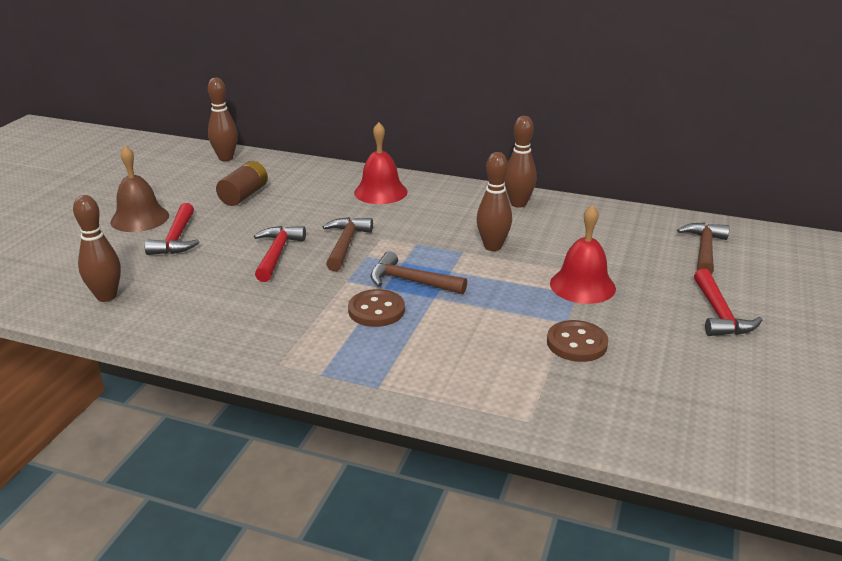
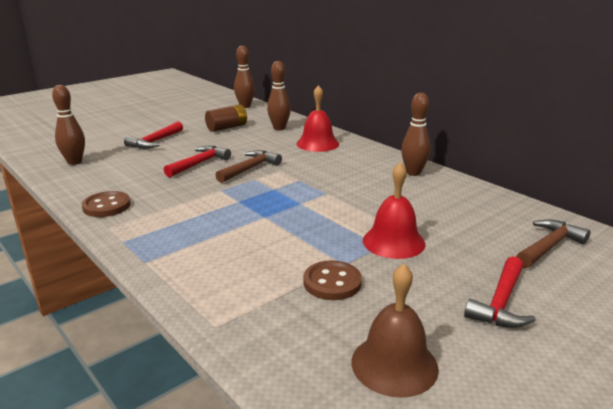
camera: 30 degrees right, 5 degrees down
(140, 218) = (151, 127): brown bell -> brown bell (394, 364)
(376, 310) = (213, 213): brown button -> brown button (106, 206)
(410, 281) = (262, 202): brown hammer -> none
(492, 246) = (354, 196): brown bowling pin -> brown bowling pin (279, 128)

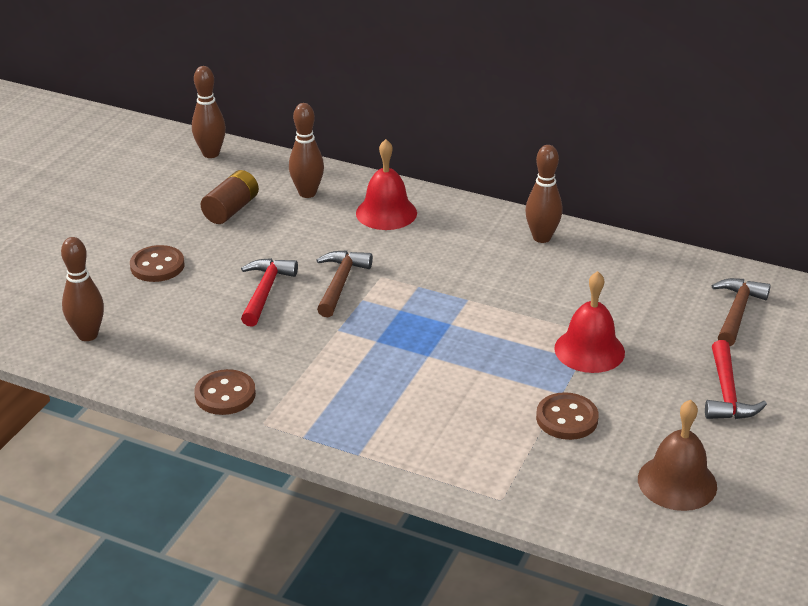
camera: 25 degrees left, 10 degrees up
(155, 142) = (157, 266): red hammer -> brown button

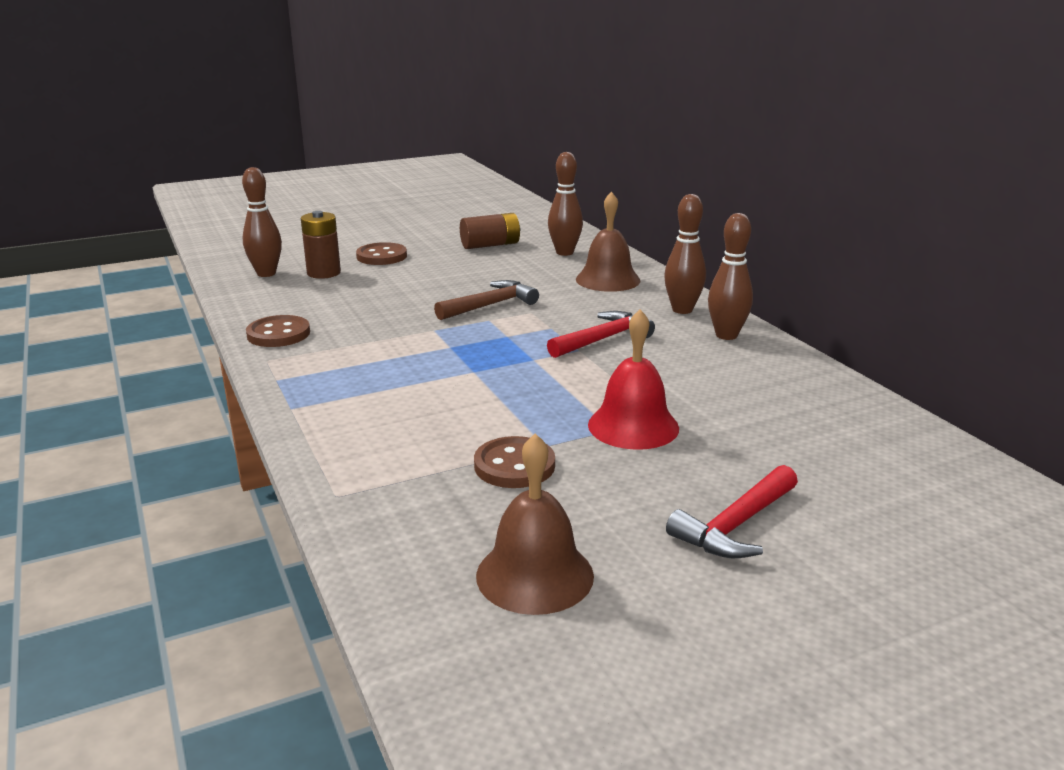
camera: 40 degrees right, 10 degrees down
(140, 310) = (324, 273): none -> brown battery
(211, 154) = (533, 216): brown bowling pin -> brown bowling pin (682, 310)
(265, 291) = (425, 291): red hammer -> red hammer (603, 339)
(386, 213) = (608, 280): red bell -> brown bell
(737, 312) = (867, 462): brown hammer -> none

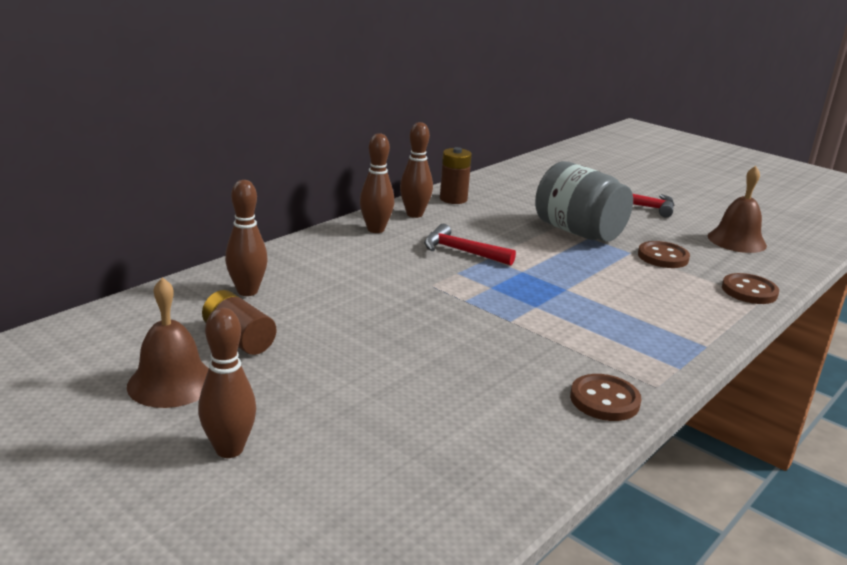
camera: 115 degrees left, 0 degrees up
(266, 273) = (453, 484): brown bowling pin -> brown bowling pin (229, 449)
(324, 273) = (416, 433): brown battery -> brown battery (453, 199)
(381, 256) = (324, 407): brown button -> brown button (749, 291)
(490, 305) = (431, 305): brown hammer -> none
(608, 280) = (322, 262): brown bell -> brown bell (171, 383)
(633, 426) = (578, 232): red bell -> grey jar

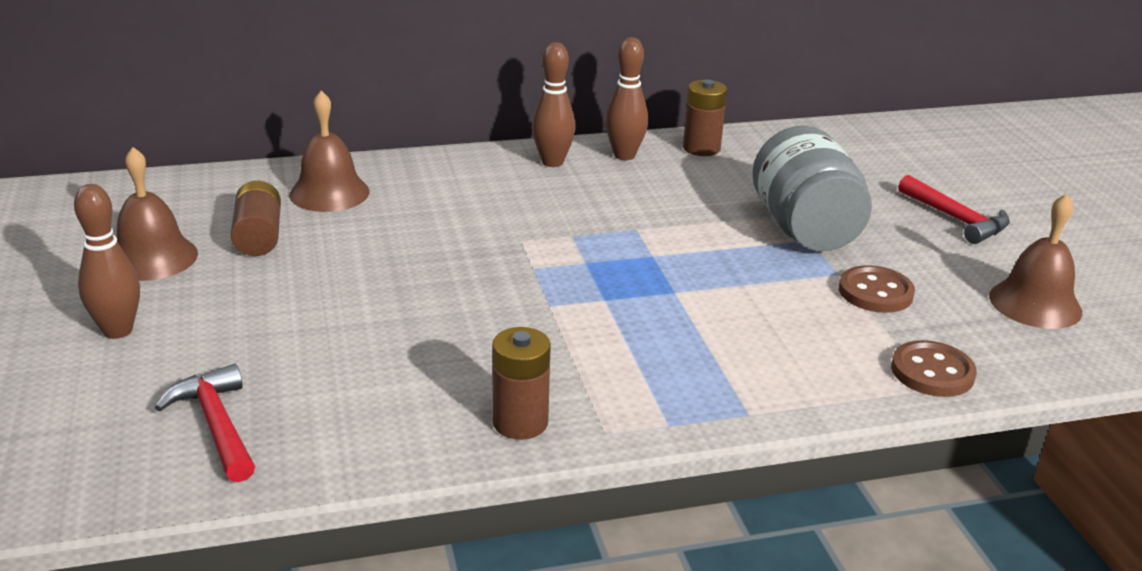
camera: 35 degrees right, 5 degrees up
(247, 291) = (329, 193): brown bowling pin -> brown bell
(461, 251) = (614, 213): red hammer -> red hammer (216, 425)
(604, 400) = (520, 422): brown button -> brown battery

